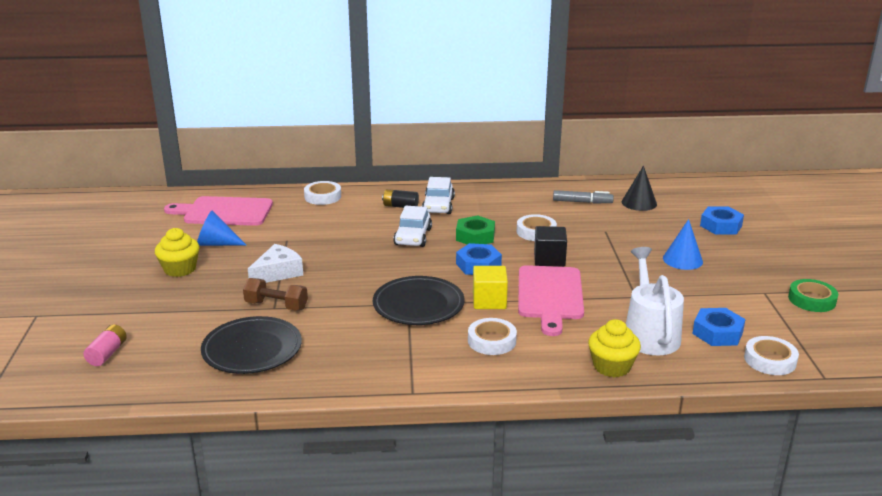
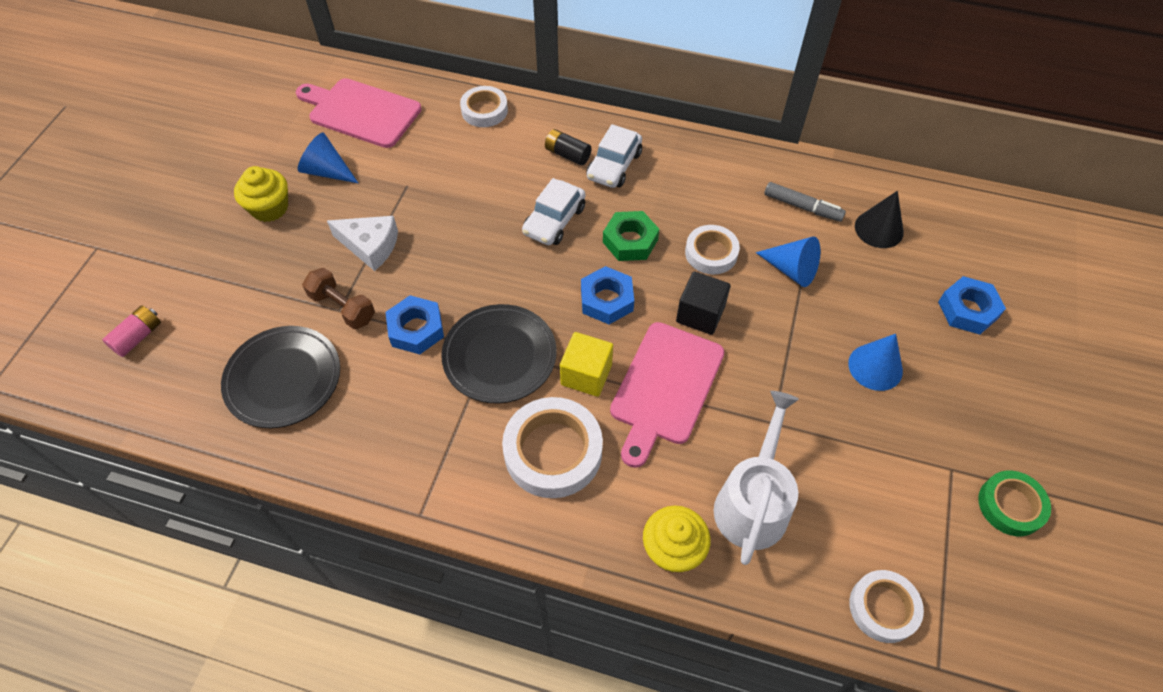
camera: 20 degrees right, 30 degrees up
(278, 273) = (370, 246): white cheese -> white cheese turned 45 degrees clockwise
(492, 341) = (553, 451): white tape -> white tape, size x1.62
(596, 229) = (791, 270): none -> blue cone
(717, 333) = (842, 530): blue nut -> blue nut (416, 329)

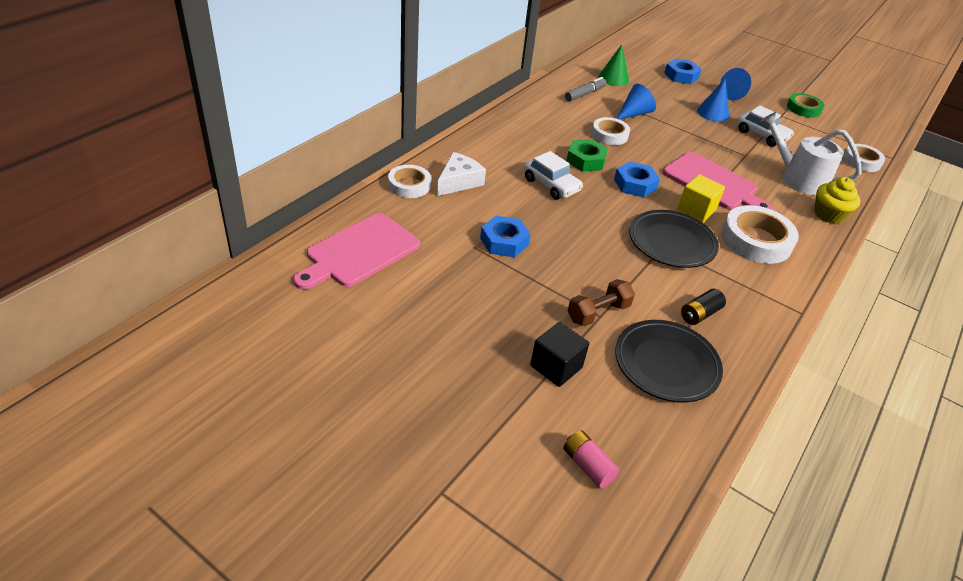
camera: 75 degrees left, 15 degrees down
(269, 208) = (455, 337): yellow cupcake -> none
(327, 171) = (427, 289): blue cone -> blue cone (734, 94)
(370, 246) = (535, 282): white cheese -> white cheese (459, 182)
(416, 329) = (634, 277): blue nut -> blue nut (504, 241)
(567, 154) = (486, 161): black battery -> black battery (699, 314)
(614, 166) = (510, 146): white car -> white car (761, 135)
(700, 314) = (658, 154): black cube -> black cube (556, 367)
(879, 229) = (613, 78): black cone -> green cone

